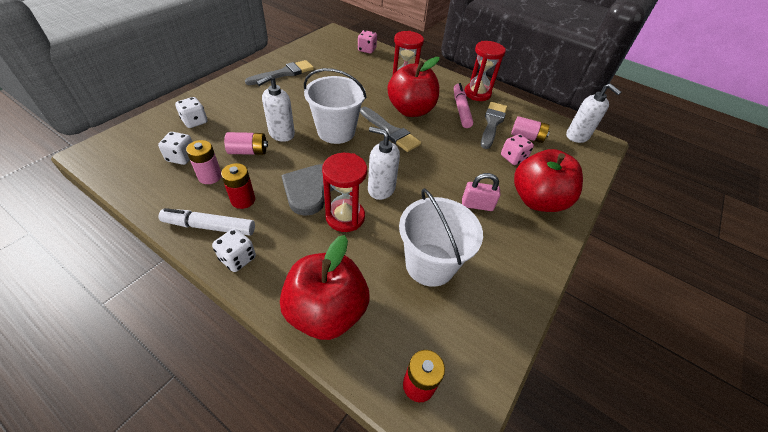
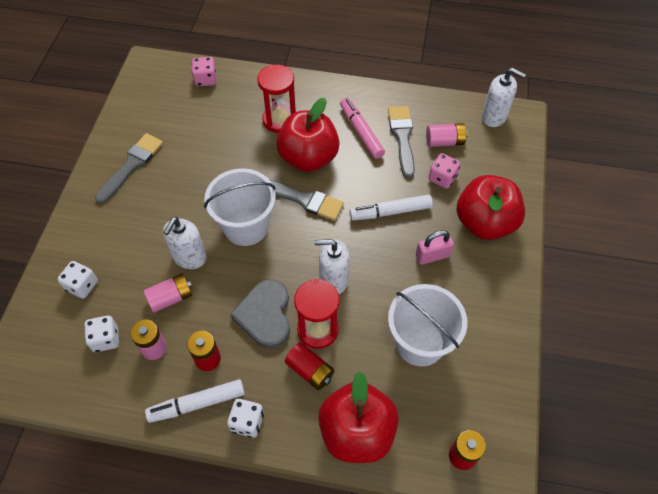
camera: 20 degrees left, 10 degrees up
(318, 243) = (310, 371): none -> red battery
(456, 163) = (390, 212): none -> white marker
(477, 93) = (367, 98): red hourglass -> none

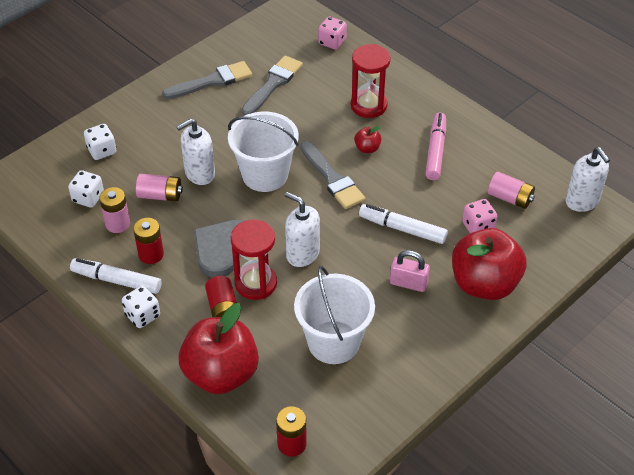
camera: 35 degrees right, 10 degrees down
(308, 158) = (367, 148): red apple -> red apple, size x0.41
(402, 137) = (471, 174): grey brush -> grey brush (273, 84)

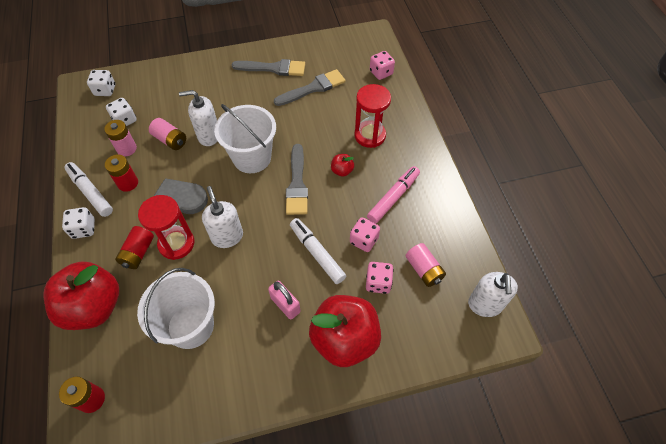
camera: 30 degrees right, 10 degrees up
(102, 151) = (161, 89): white dice -> white dice (105, 90)
(437, 199) = (364, 240): none -> pink dice

